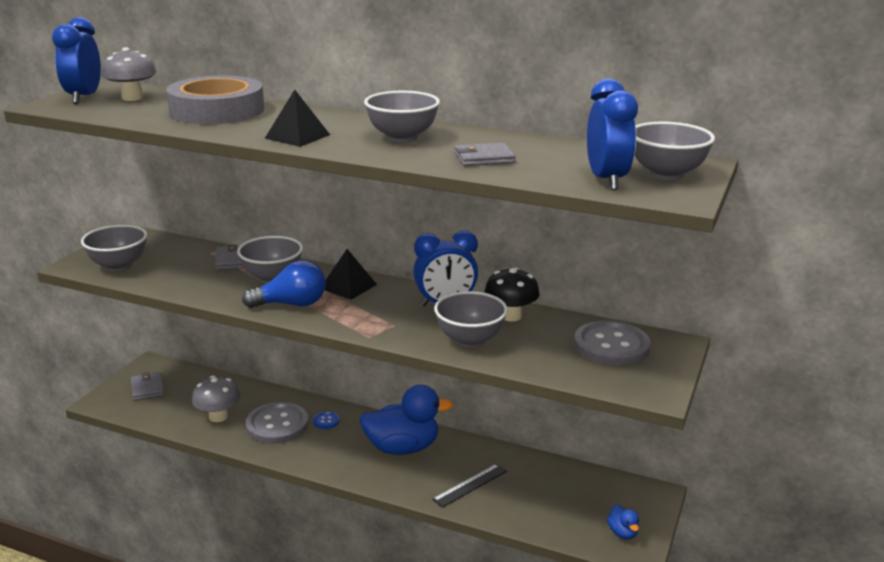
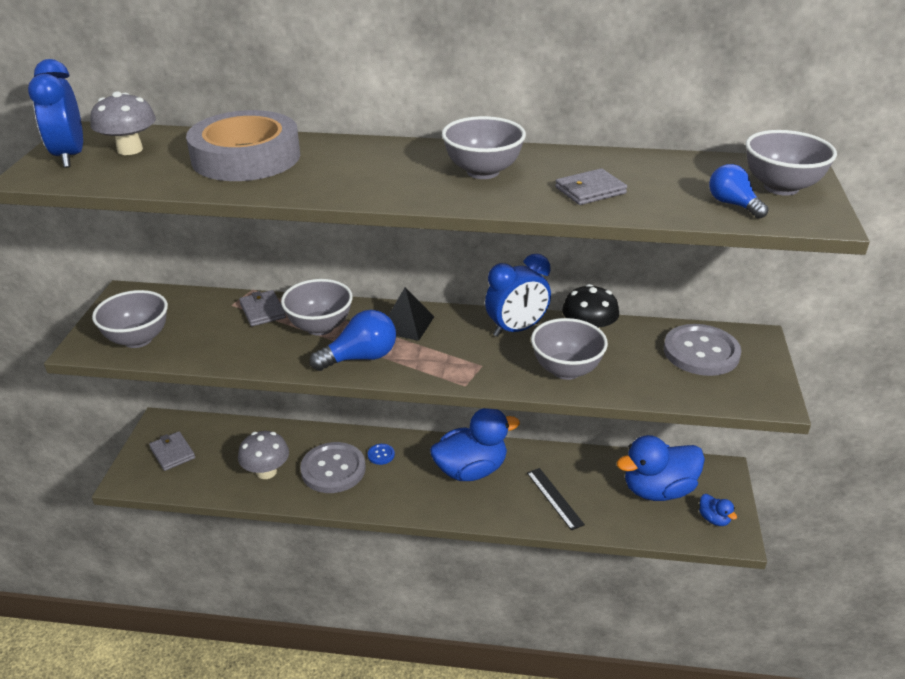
camera: 15 degrees left, 10 degrees up
(297, 136) = (369, 185): black pyramid -> none
(470, 485) = (554, 498): black ruler -> black ruler turned 60 degrees counterclockwise
(578, 497) = (658, 490): none -> blue duck
(606, 180) = (733, 204): blue clock -> blue light bulb

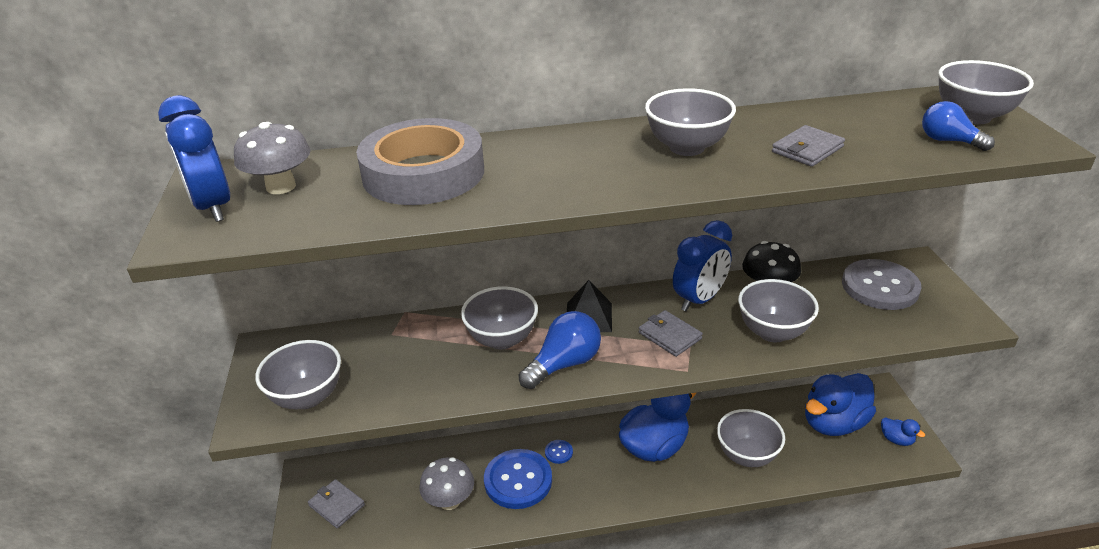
camera: 15 degrees left, 0 degrees up
(262, 311) = (430, 334): grey wallet -> grey wallet (669, 336)
(333, 469) = (518, 480): grey button -> blue button
(554, 498) = (747, 455): black ruler -> grey bowl

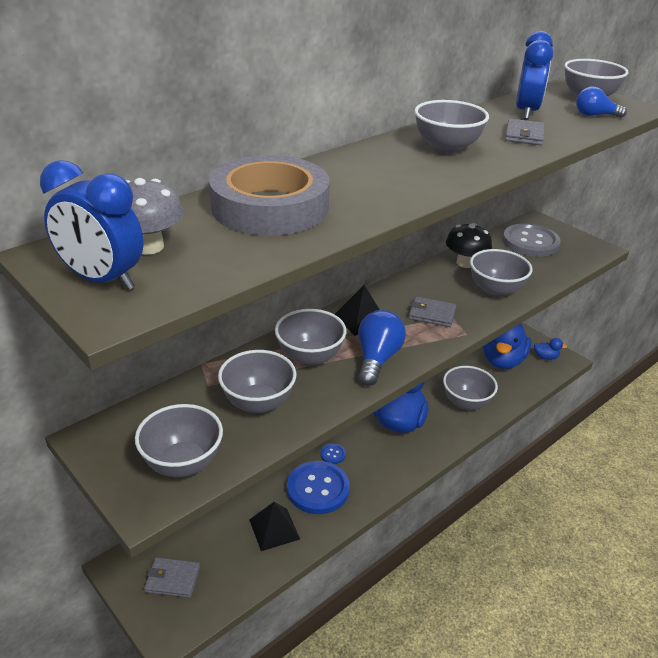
camera: 35 degrees left, 0 degrees up
(415, 366) = (258, 403): none -> grey bowl
(449, 501) = (274, 529): grey mushroom -> black pyramid
(699, 299) = (427, 283): blue clock -> blue clock (526, 112)

